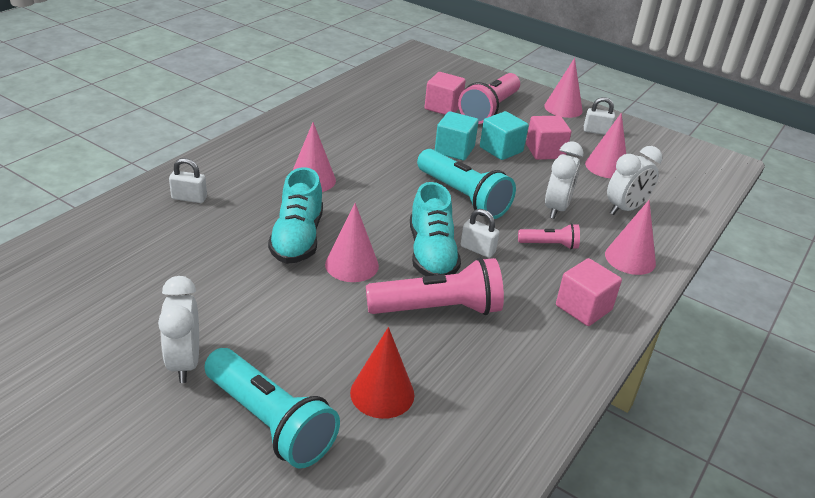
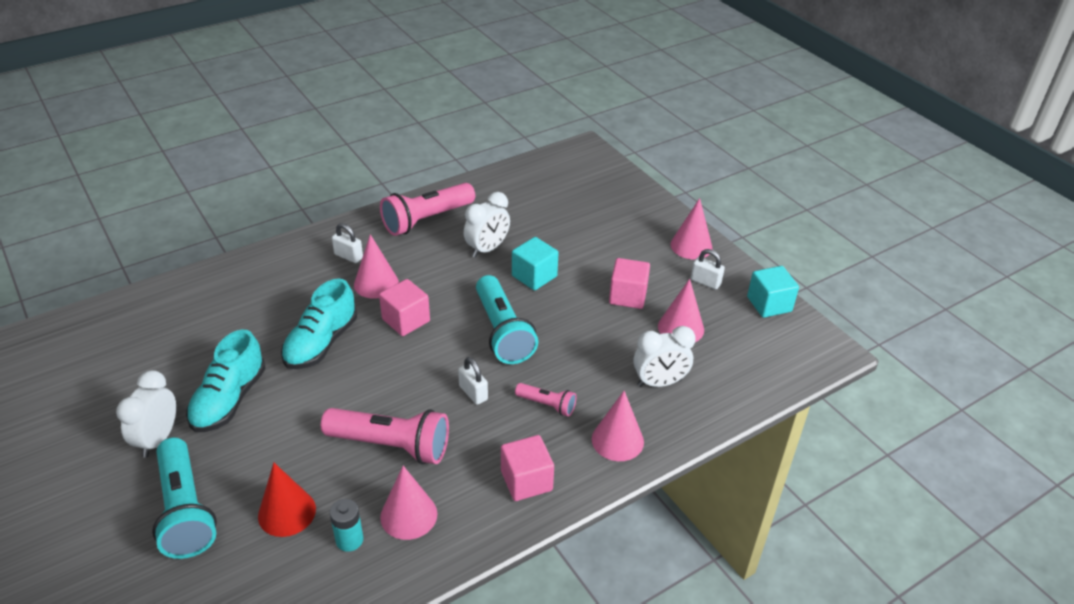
camera: 25 degrees right, 5 degrees up
(189, 198) = (260, 281): white padlock -> white padlock (348, 256)
(352, 265) = (349, 381): pink cone -> pink cone (408, 515)
(431, 254) = (427, 387): turquoise shoe -> turquoise shoe (229, 400)
(443, 107) = (561, 222): pink cube -> pink cube (406, 320)
(465, 400) = (349, 540): none -> turquoise battery
(489, 110) = (607, 234): pink flashlight -> pink flashlight (426, 220)
(501, 149) = (582, 285): turquoise cube -> turquoise cube (769, 304)
(556, 208) = (586, 366): white clock -> white clock (487, 249)

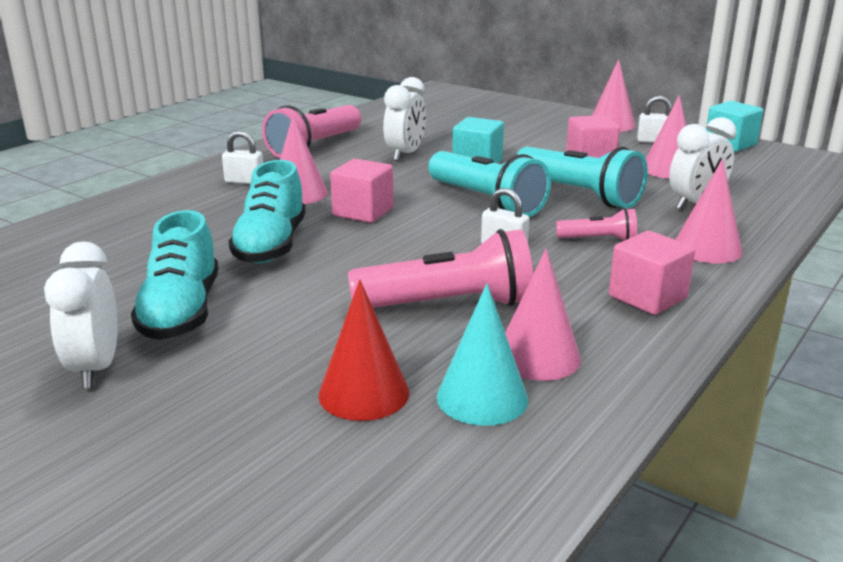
camera: 20 degrees left, 15 degrees down
(185, 511) = (200, 429): turquoise flashlight -> turquoise flashlight (579, 194)
(349, 540) = (482, 397): turquoise battery -> turquoise cone

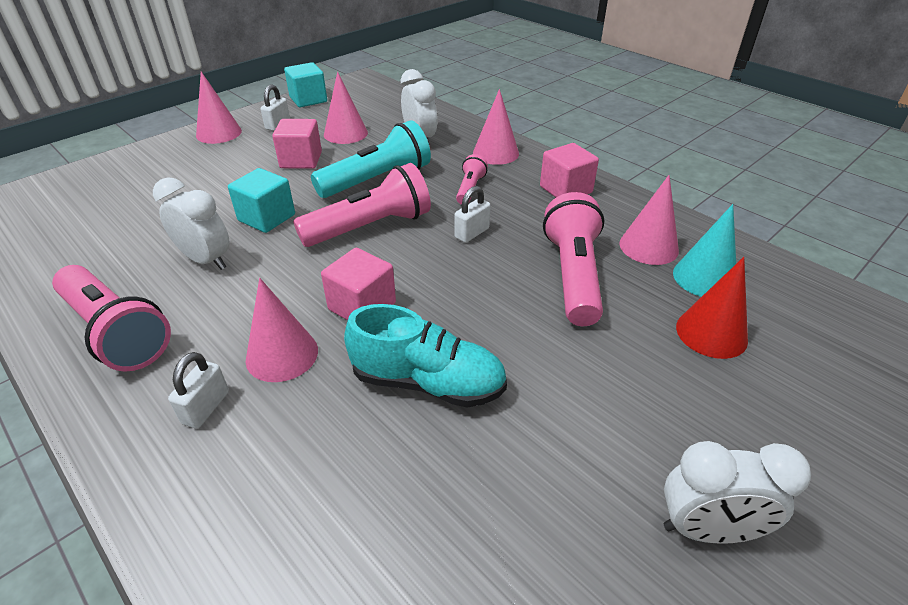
camera: 80 degrees left, 15 degrees up
(181, 312) = (582, 459): turquoise shoe -> none
(486, 201) = (370, 227): turquoise flashlight -> pink flashlight

